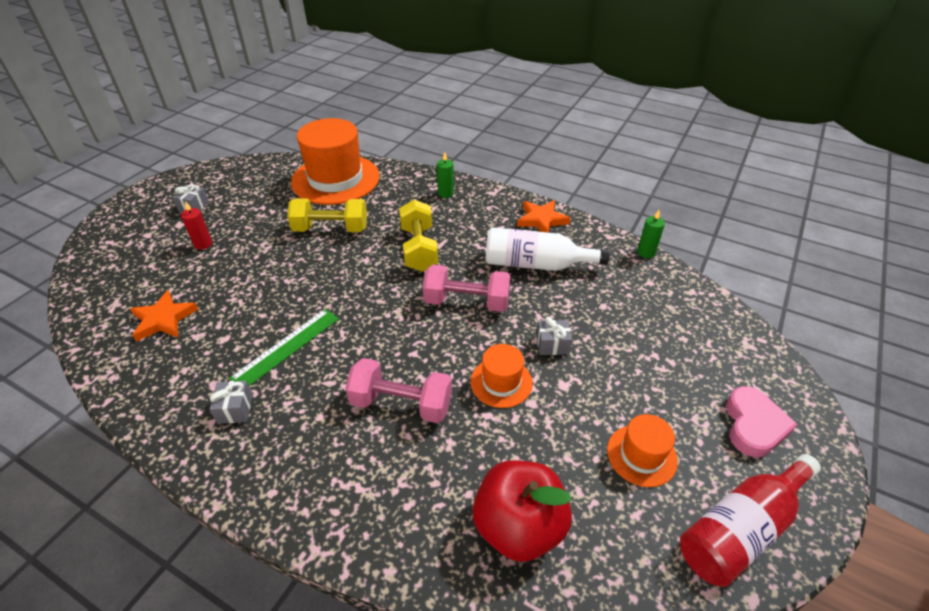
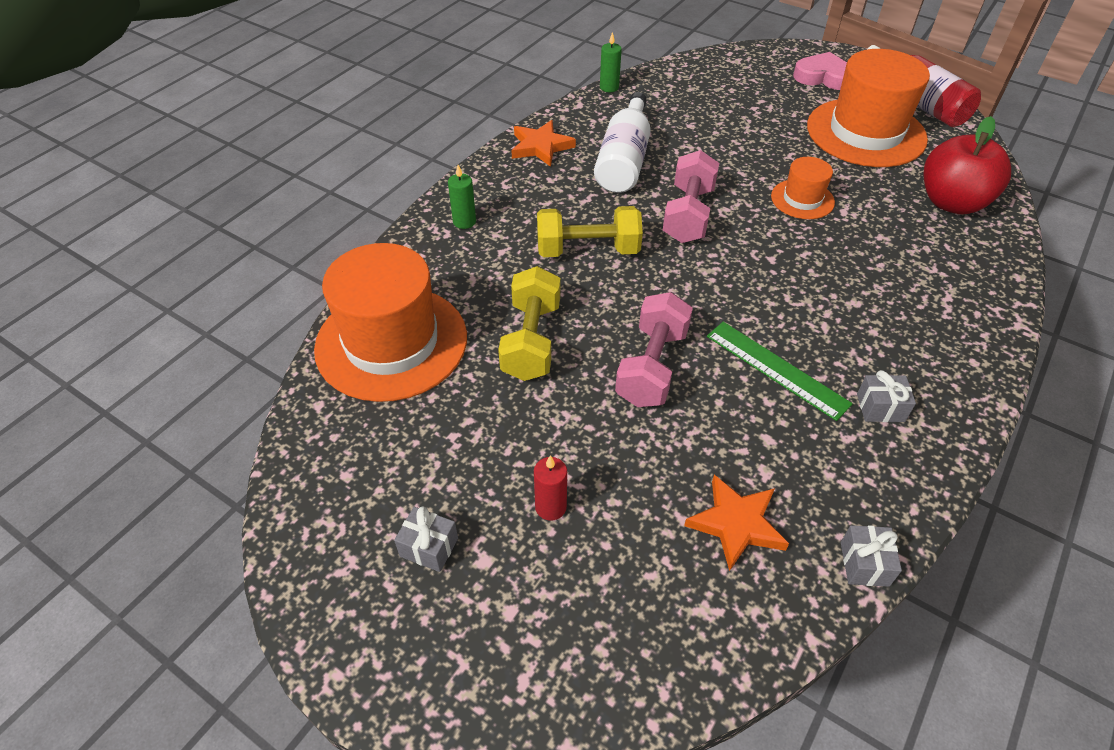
camera: 85 degrees left, 5 degrees up
(401, 403) = (842, 268): pink dumbbell -> pink dumbbell (651, 366)
(552, 345) = (748, 163): grey gift -> grey gift (864, 564)
(641, 455) = (866, 132): orange hat -> orange hat, size x2.04

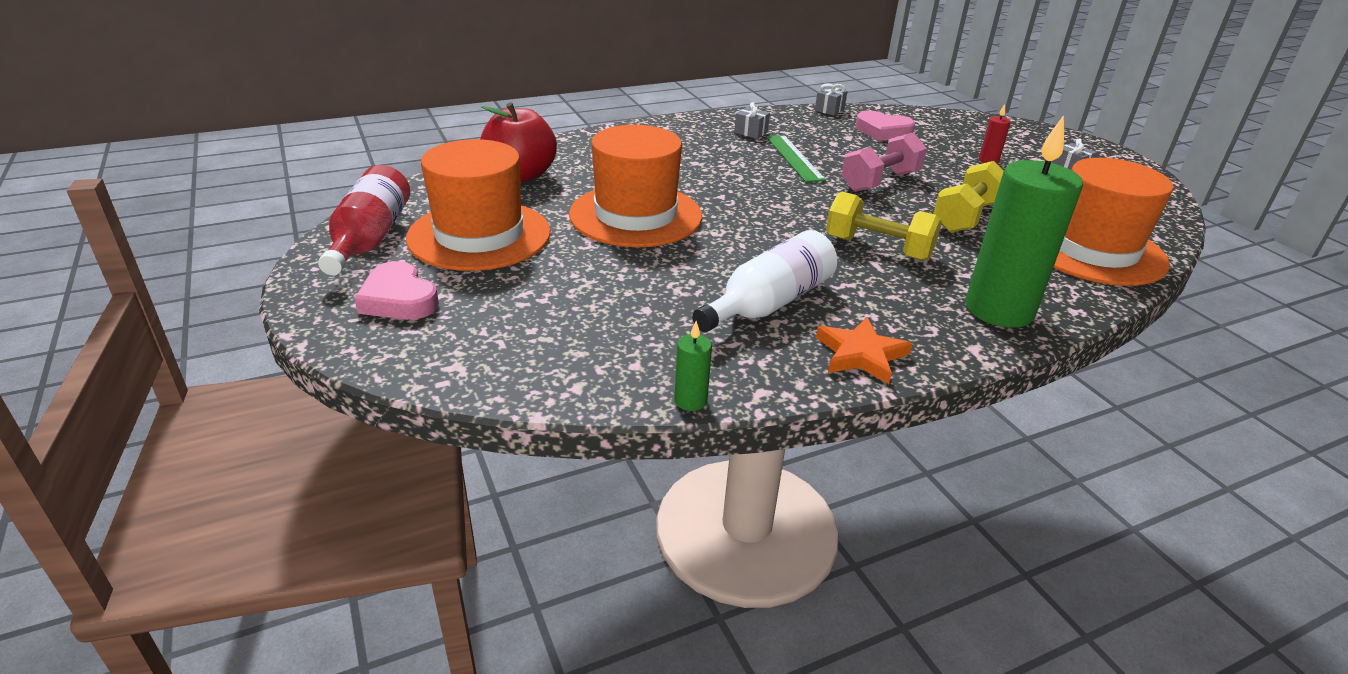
camera: 150 degrees left, 15 degrees down
(464, 222) = (999, 310): green candle -> green candle, size x2.45
(688, 215) = (756, 240): pink dumbbell -> none
(736, 524) = (882, 131): orange star -> pink heart
(802, 199) = (635, 215): orange hat -> orange hat, size x2.04

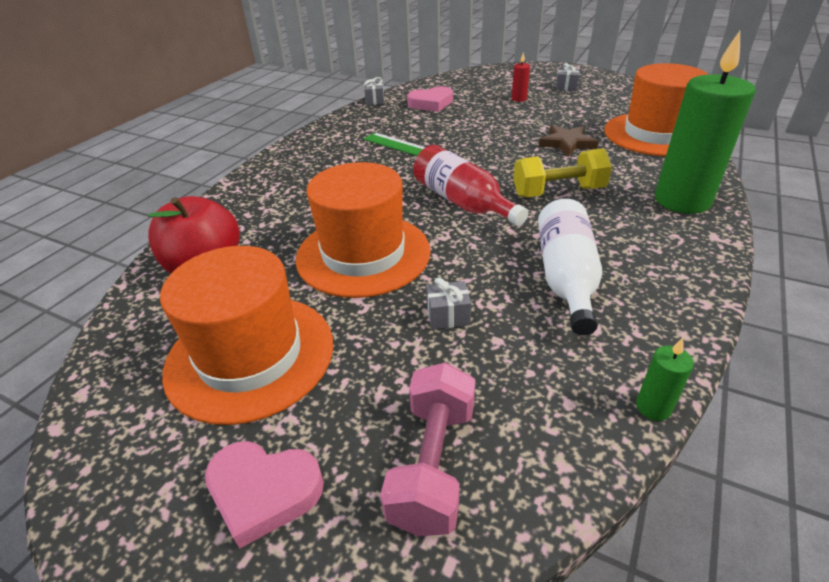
camera: 35 degrees left, 5 degrees up
(370, 238) = (128, 435): red bottle -> red bottle (462, 202)
(751, 132) = (347, 140): grey gift -> grey gift (448, 316)
(861, 354) = (676, 283): orange star -> none
(880, 182) = (484, 141): pink dumbbell -> pink dumbbell (433, 464)
(966, 217) = (567, 143): yellow dumbbell -> brown star

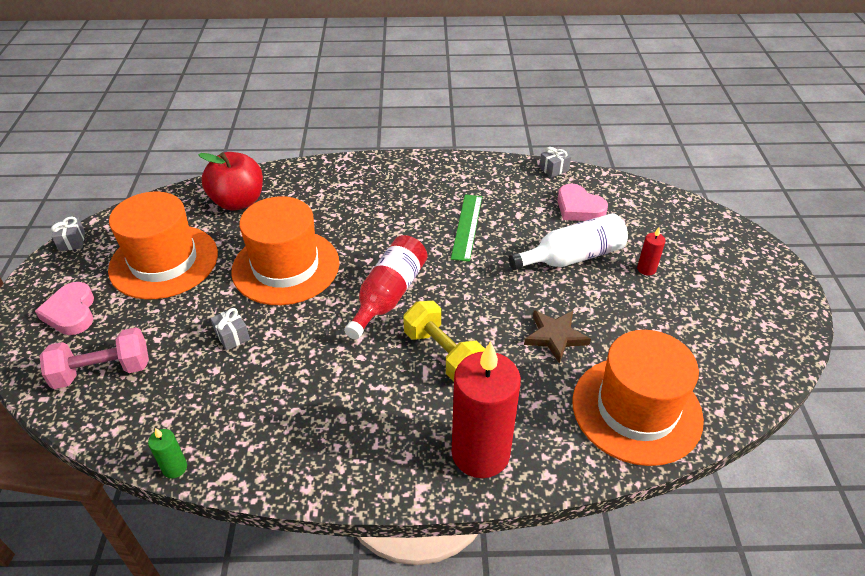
camera: 60 degrees right, 5 degrees up
(566, 87) = (720, 300): grey gift -> grey gift (72, 241)
(566, 277) = (306, 390): white bottle -> white bottle (572, 257)
(682, 200) = (480, 453): green candle -> red candle

